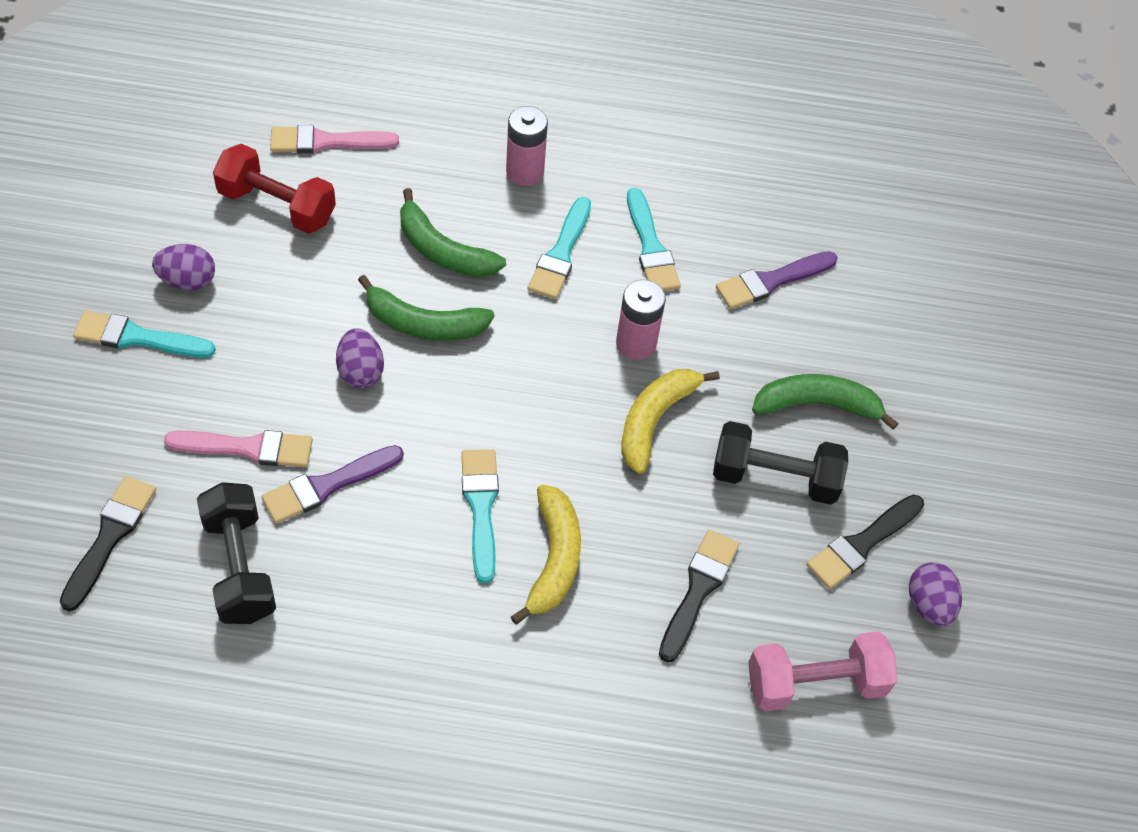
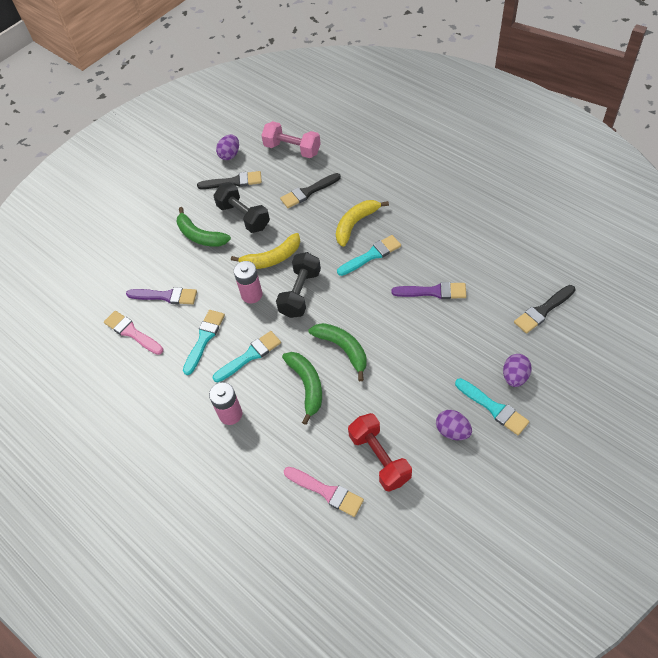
camera: 135 degrees left, 0 degrees up
(240, 567) = (488, 274): black dumbbell -> black dumbbell (300, 293)
(248, 448) = (461, 324): pink brush -> pink brush (132, 332)
(360, 371) = (388, 338): purple egg -> purple egg (514, 376)
(481, 507) = (371, 255): turquoise brush -> turquoise brush turned 150 degrees counterclockwise

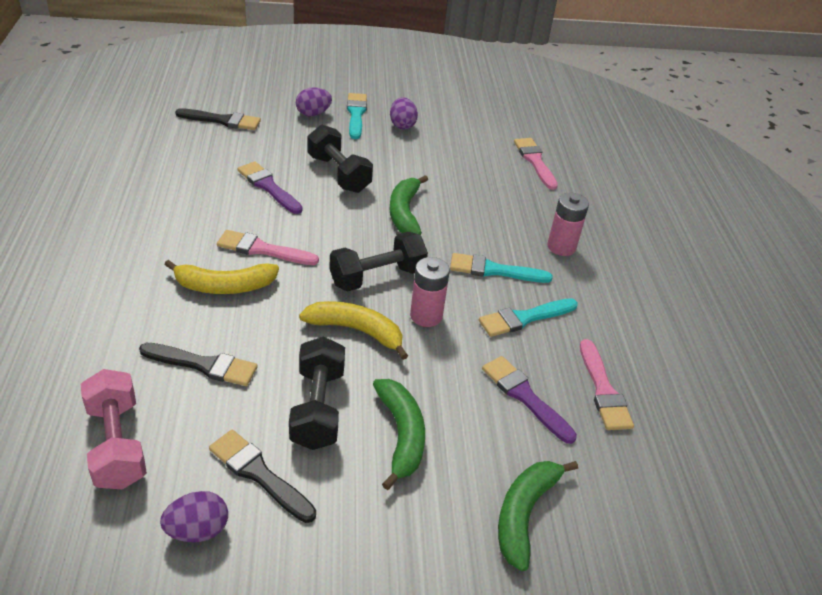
camera: 145 degrees left, 15 degrees down
(307, 385) = (470, 216): green banana -> green banana (524, 514)
(371, 255) = (262, 249): turquoise brush -> pink brush
(379, 458) = (473, 149): red dumbbell -> none
(417, 340) = (339, 174): none -> black dumbbell

